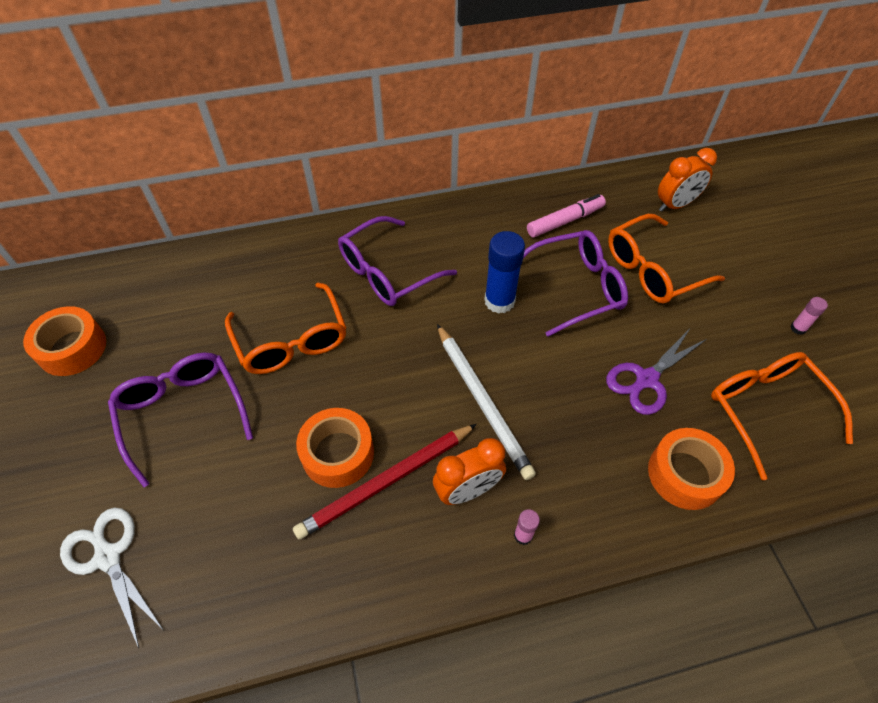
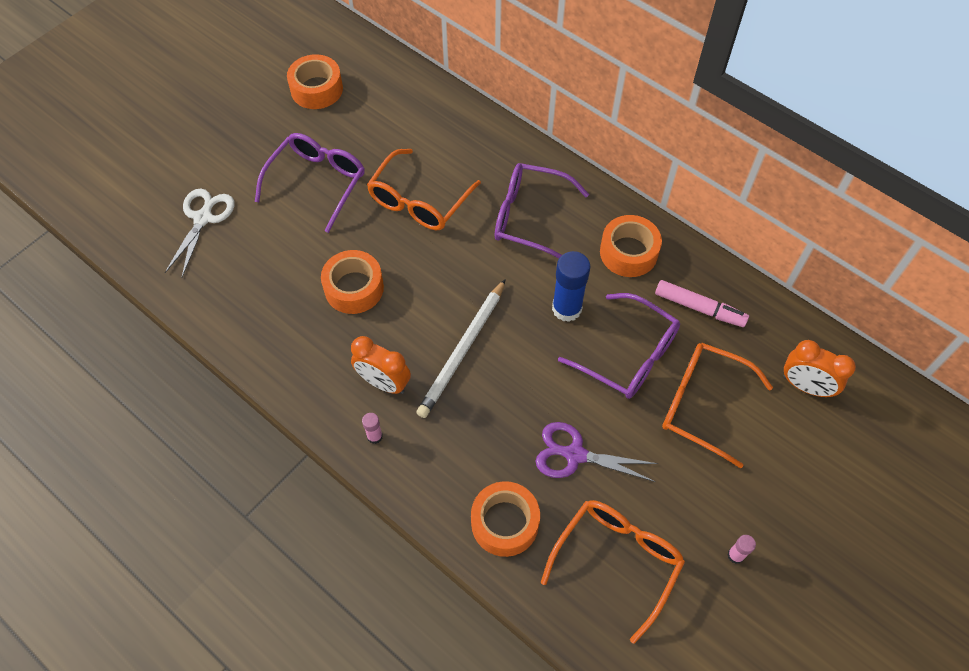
camera: 55 degrees right, 5 degrees up
(386, 482) = (354, 330): red pencil -> none
(479, 231) = (628, 252): none -> orange tape

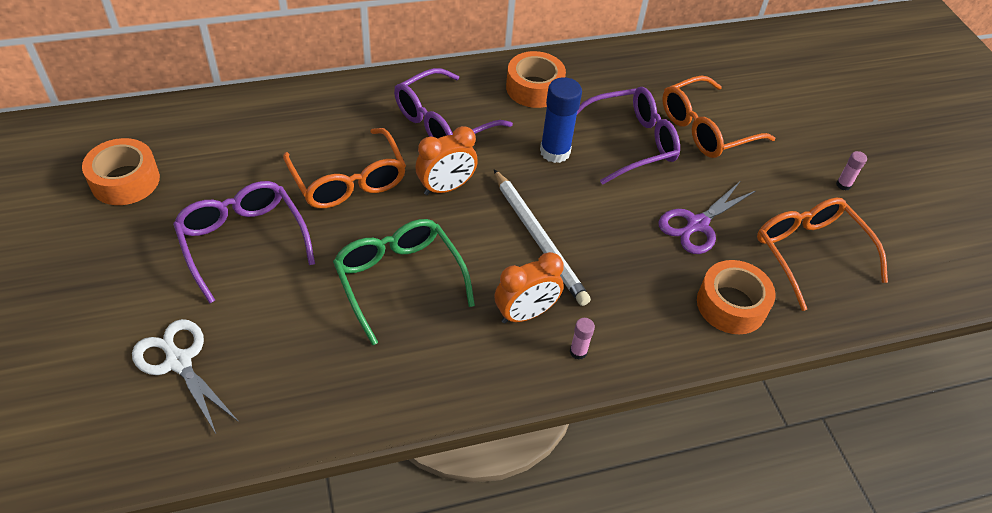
camera: 60 degrees left, 10 degrees down
(354, 288) = (399, 280): orange tape -> green glasses
(699, 308) = (620, 82): pink marker -> none
(805, 386) = (729, 71): orange clock -> orange clock (446, 187)

